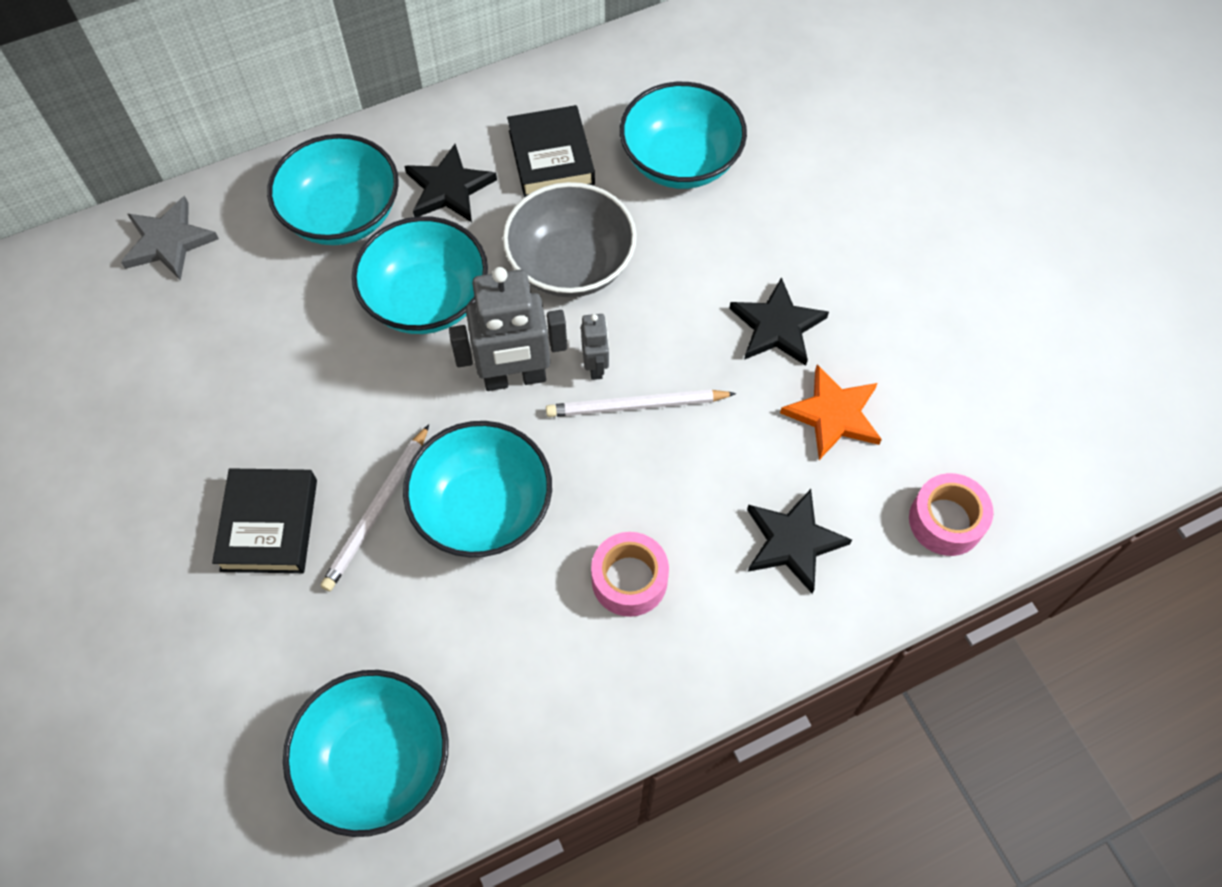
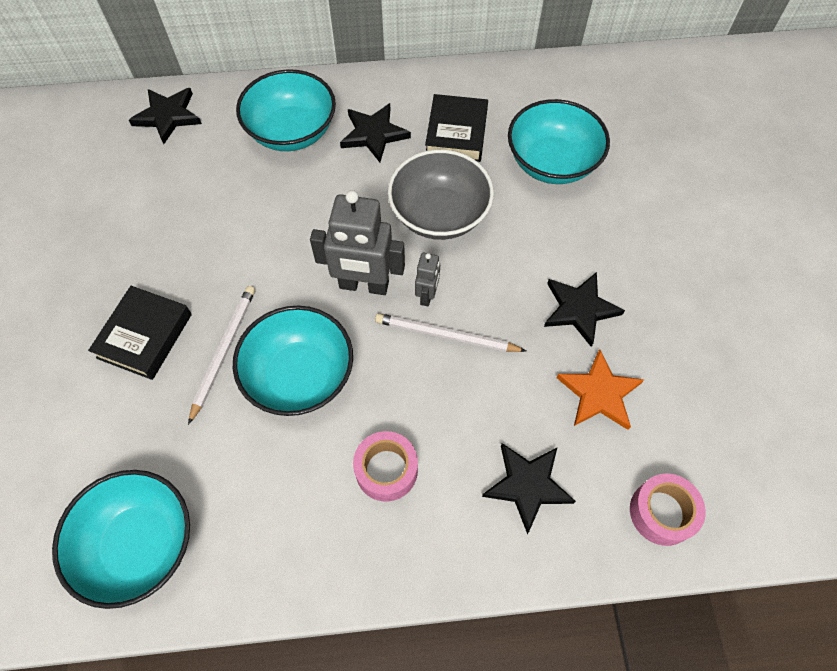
camera: 20 degrees right, 0 degrees up
(169, 242) = (168, 116): grey star -> black star
(377, 510) = (224, 351): white pencil -> white pencil turned 150 degrees clockwise
(427, 299) = (324, 208): turquoise bowl -> none

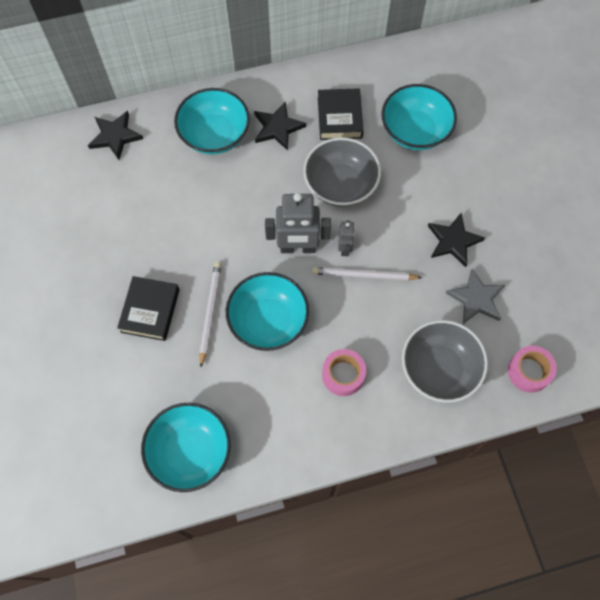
camera: 10 degrees left, 5 degrees up
(527, 485) = (439, 369): black star -> grey bowl
(599, 393) = (476, 299): orange star -> grey star

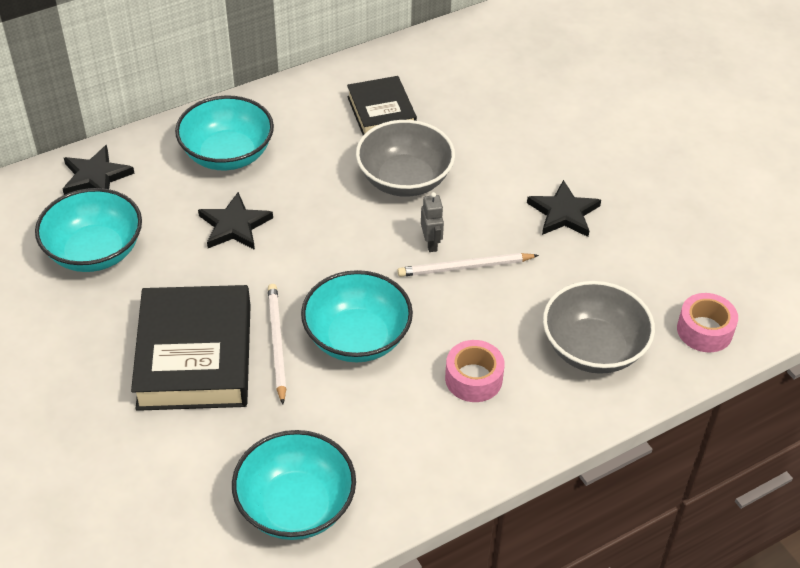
camera: 15 degrees left, 20 degrees down
(150, 310) = (195, 356): black book -> black book, size x1.68
(277, 127) = (306, 134): black star -> black star (234, 225)
(298, 248) = (371, 253): grey robot -> none
(415, 131) = (478, 111): turquoise bowl -> turquoise bowl (95, 252)
(476, 299) = (612, 267): grey star -> none

